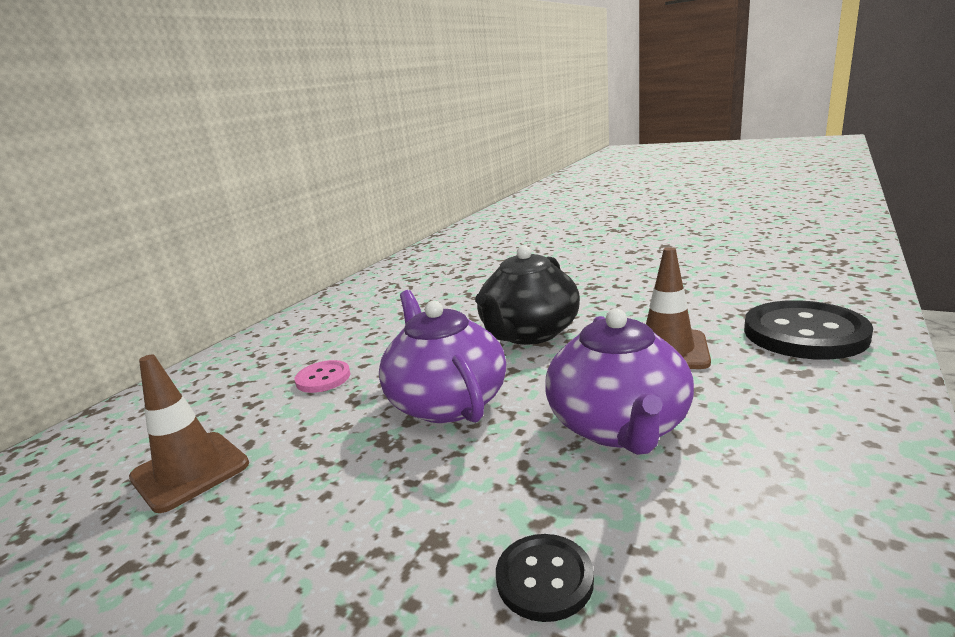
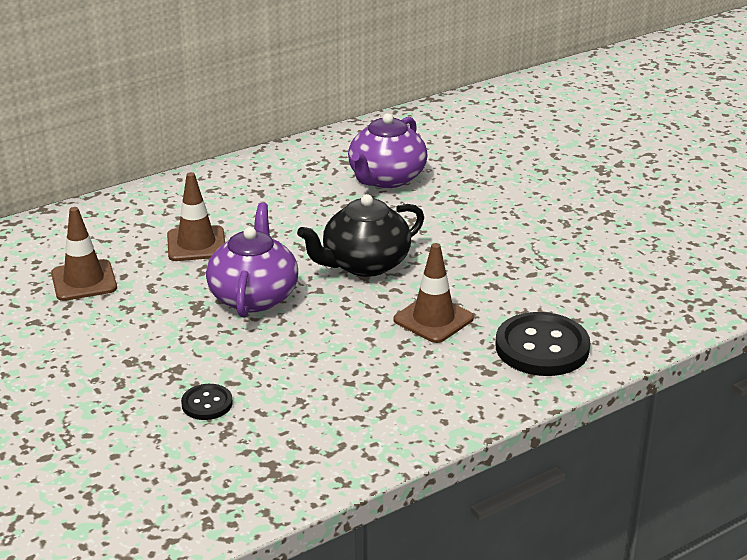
camera: 25 degrees right, 10 degrees up
(323, 378) = (196, 244): pink button -> brown traffic cone
(618, 426) = (329, 355): purple teapot -> purple teapot (386, 178)

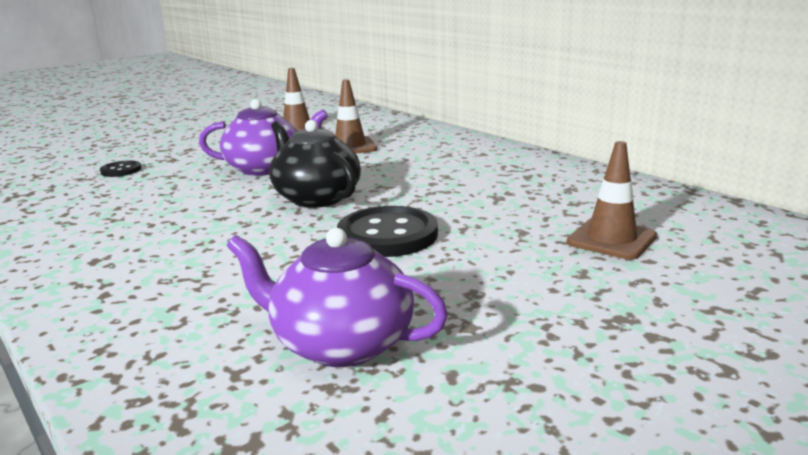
camera: 85 degrees right, 10 degrees down
(386, 178) = (499, 193): purple teapot -> purple teapot (341, 344)
(433, 319) = (205, 231): brown traffic cone -> brown traffic cone (611, 239)
(542, 347) = (121, 286): black button -> black button (387, 235)

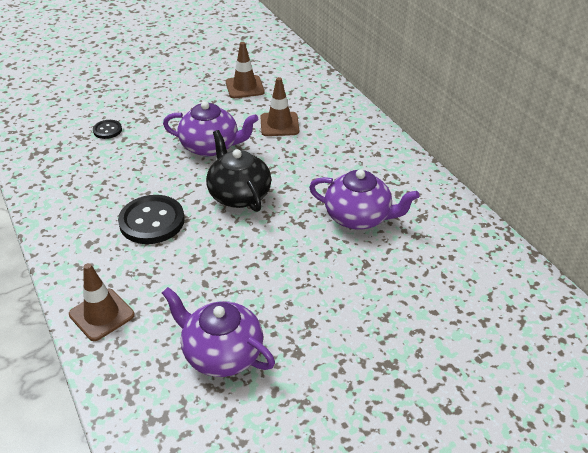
camera: 10 degrees right, 20 degrees up
(387, 235) = (276, 251): black button -> black button (152, 221)
(488, 197) = (358, 217): none -> purple teapot
(611, 239) = (421, 284): brown traffic cone -> brown traffic cone (101, 314)

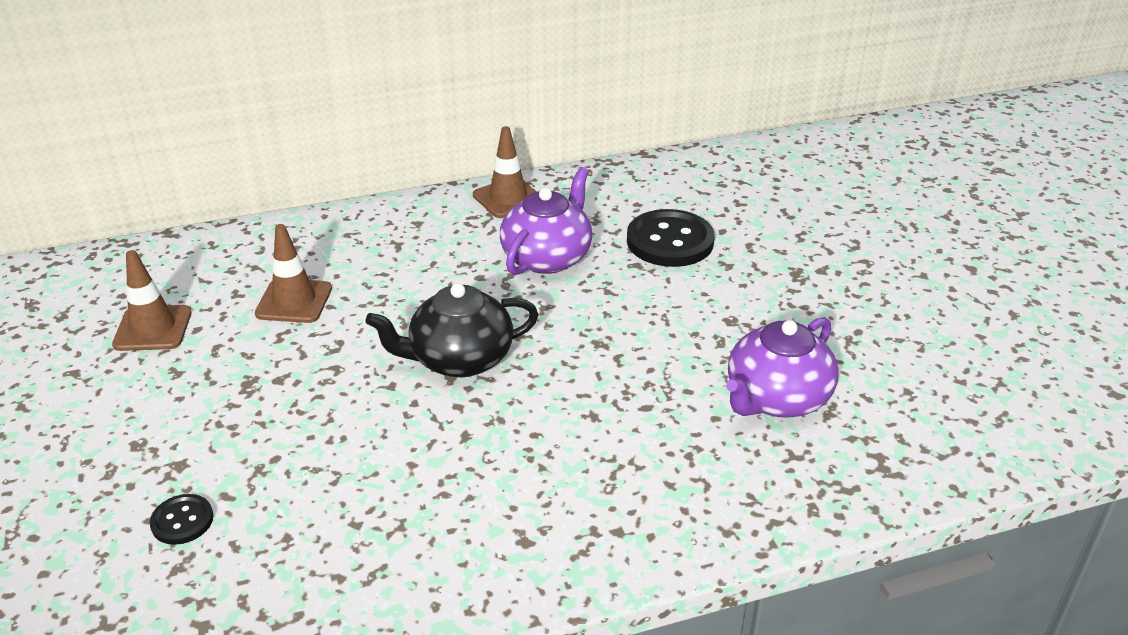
camera: 80 degrees left, 5 degrees down
(101, 314) = (695, 520): brown traffic cone -> brown traffic cone (508, 198)
(152, 221) = (492, 460): black button -> black button (670, 241)
(211, 147) = (316, 381): purple teapot -> none

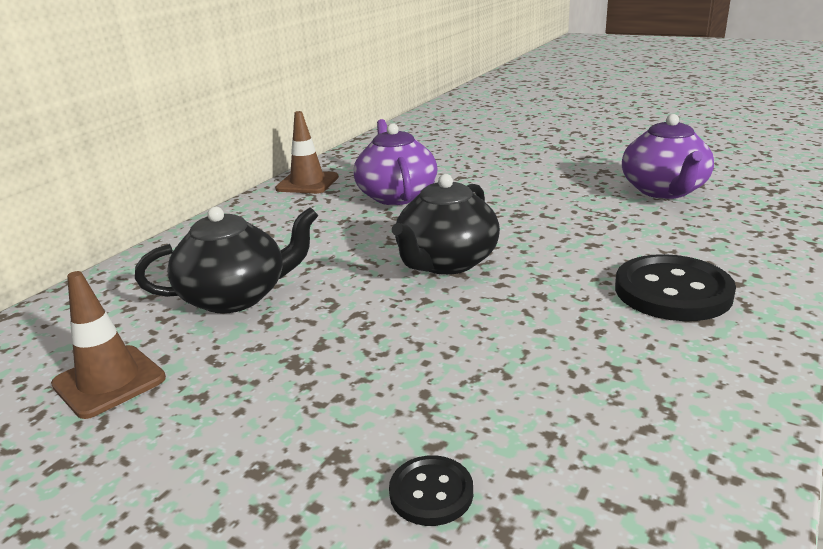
camera: 40 degrees left, 10 degrees down
(294, 301) = (236, 297): brown traffic cone -> black teapot
(670, 241) = (457, 161): black button -> black button (672, 291)

